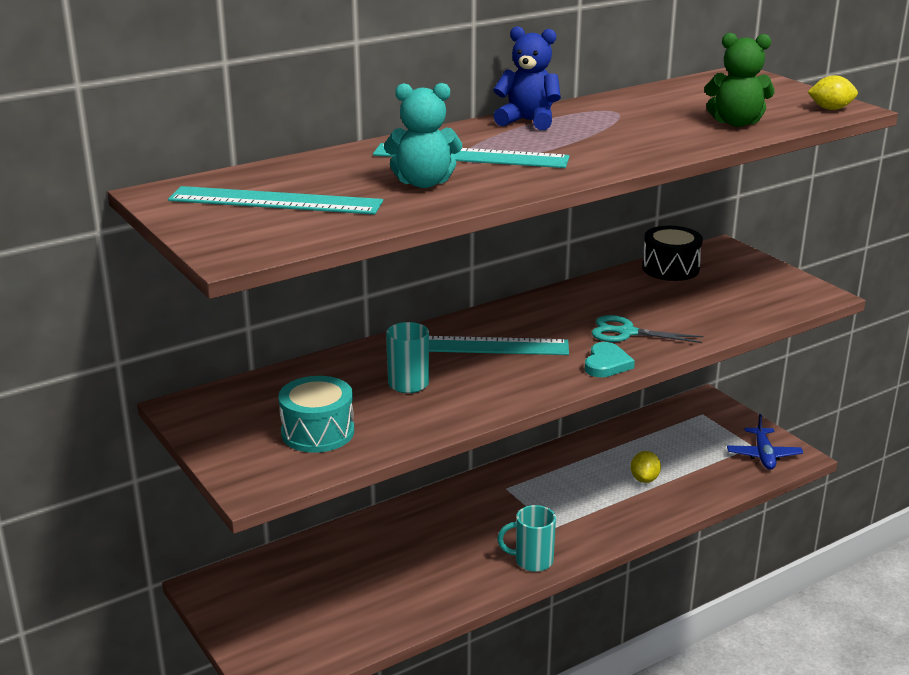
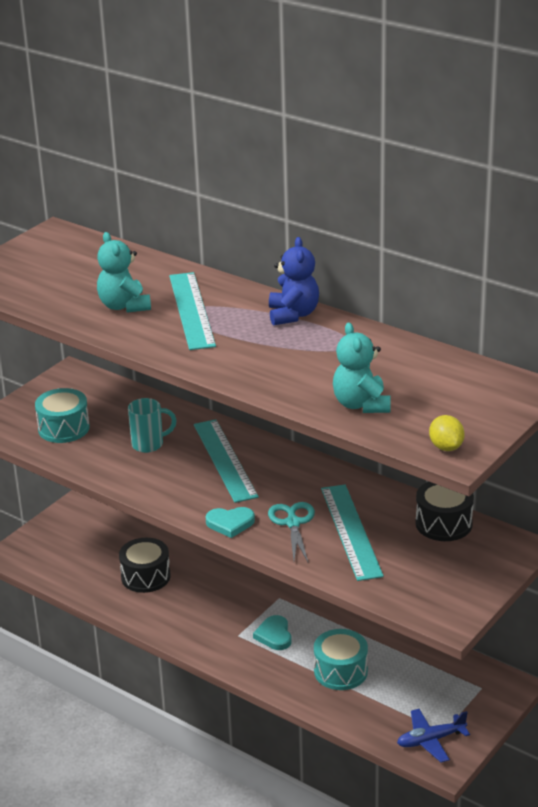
camera: 70 degrees right, 5 degrees up
(275, 201) = (62, 268): turquoise ruler -> turquoise ruler (351, 531)
(404, 570) = (146, 576): none -> black drum
(532, 561) = (188, 634): turquoise mug -> none
(566, 505) = (274, 635): none -> turquoise heart
(644, 479) = (340, 671): yellow lemon -> turquoise drum
(736, 123) = (361, 404): green teddy bear -> turquoise teddy bear

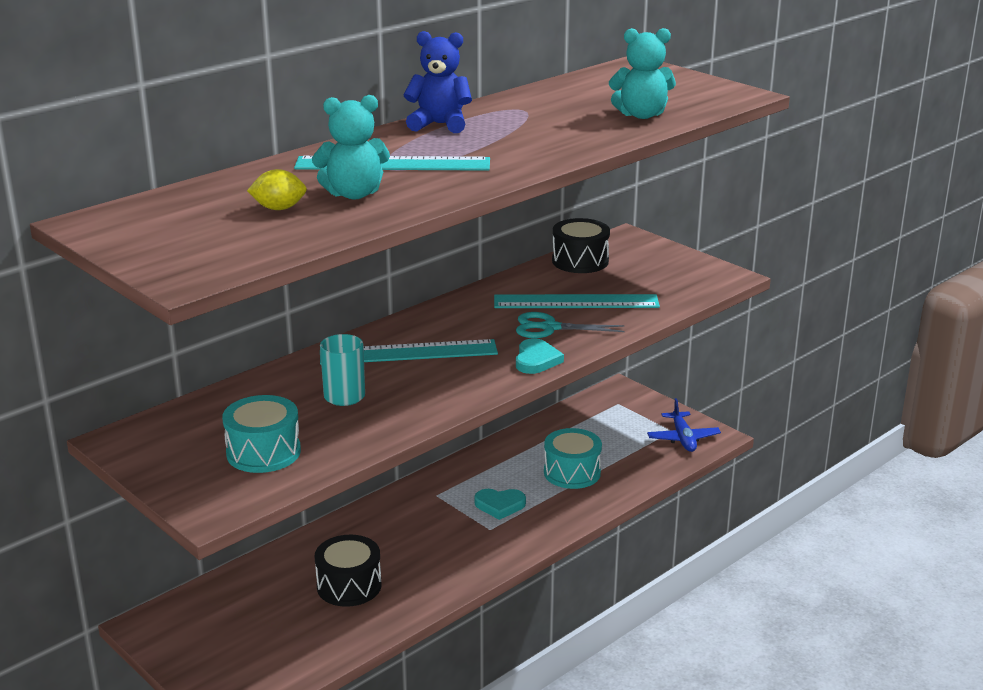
camera: 80 degrees left, 5 degrees down
(446, 447) = (727, 96): yellow lemon -> yellow lemon (279, 208)

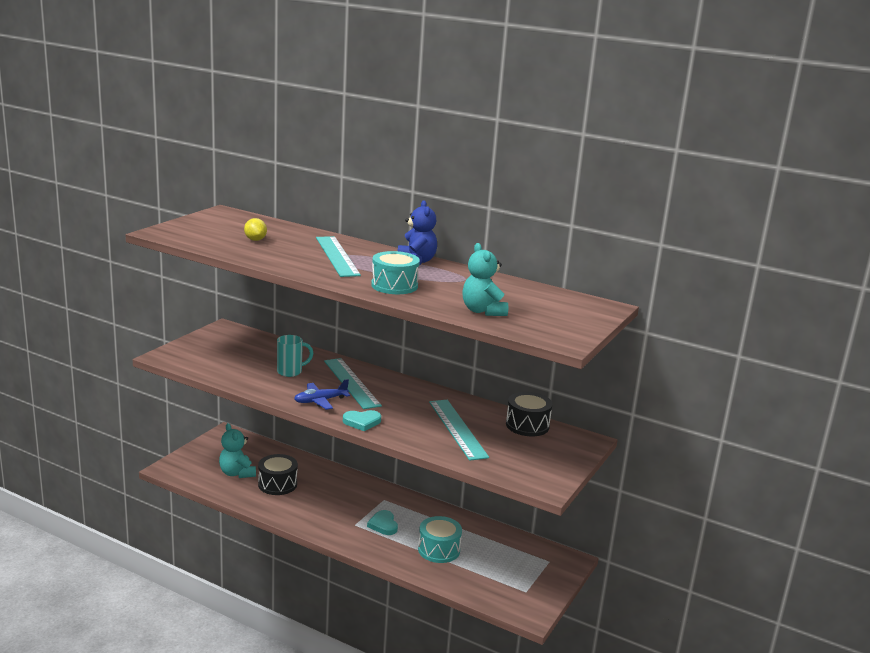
camera: 70 degrees right, 5 degrees down
(263, 452) = (222, 360): turquoise drum -> turquoise drum (394, 285)
(354, 194) = (284, 251): turquoise teddy bear -> turquoise teddy bear (237, 473)
(549, 328) = (411, 423): turquoise scissors -> none
(683, 438) = (517, 598): blue plane -> blue plane (320, 401)

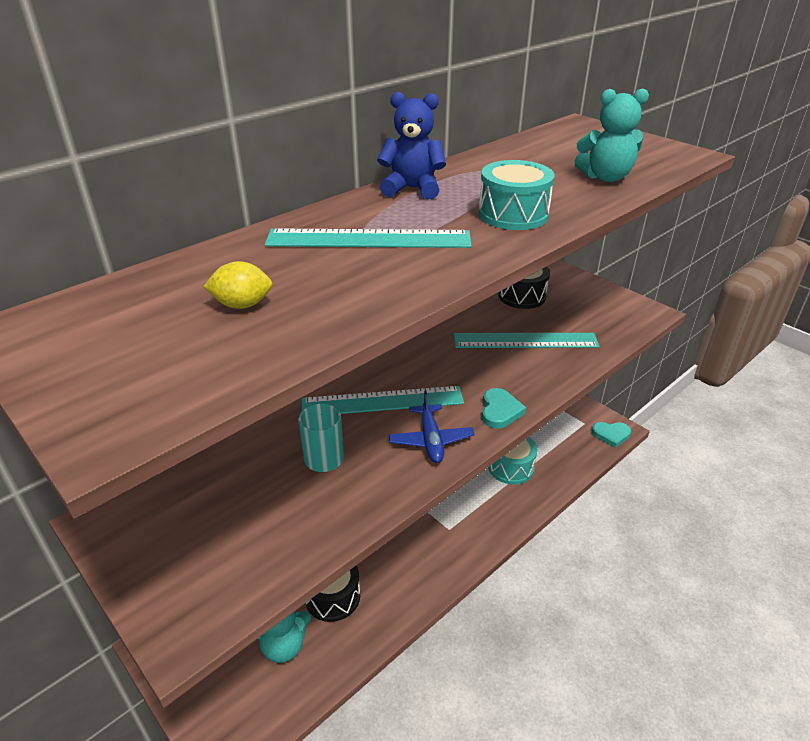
camera: 70 degrees left, 15 degrees up
(383, 525) = (455, 502): turquoise heart -> turquoise heart (611, 435)

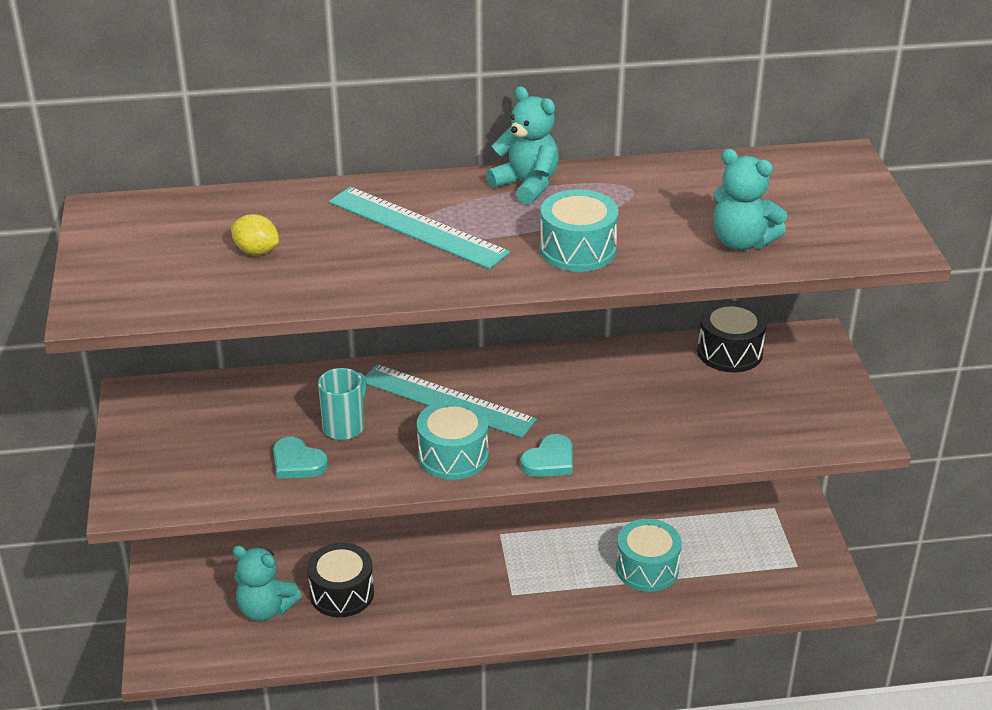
camera: 35 degrees right, 0 degrees up
(412, 189) = (526, 185): blue teddy bear -> turquoise teddy bear
(431, 440) = (453, 455): blue plane -> turquoise drum
(525, 340) = (666, 404): turquoise ruler -> none
(611, 435) = (816, 595): turquoise heart -> turquoise heart (297, 462)

